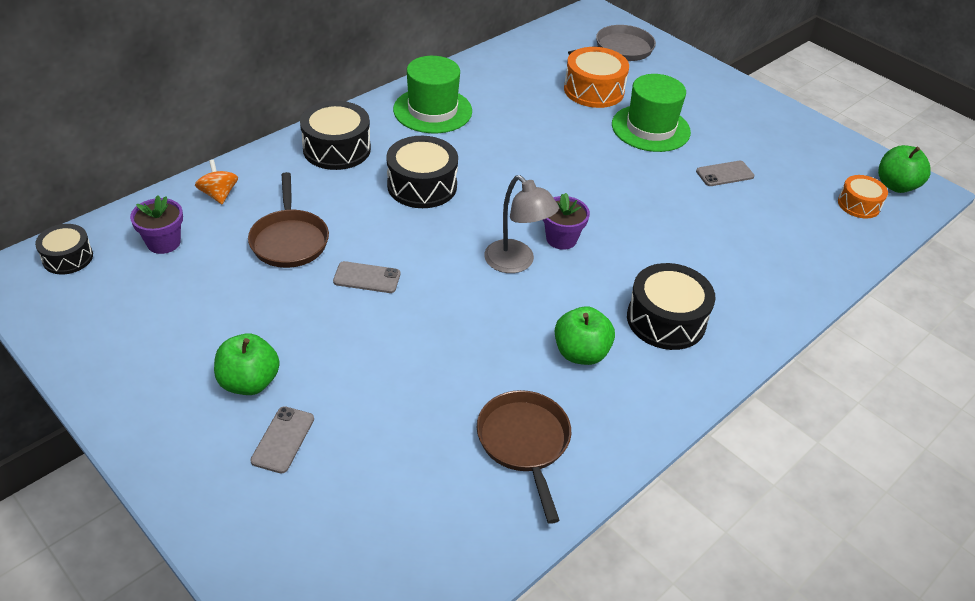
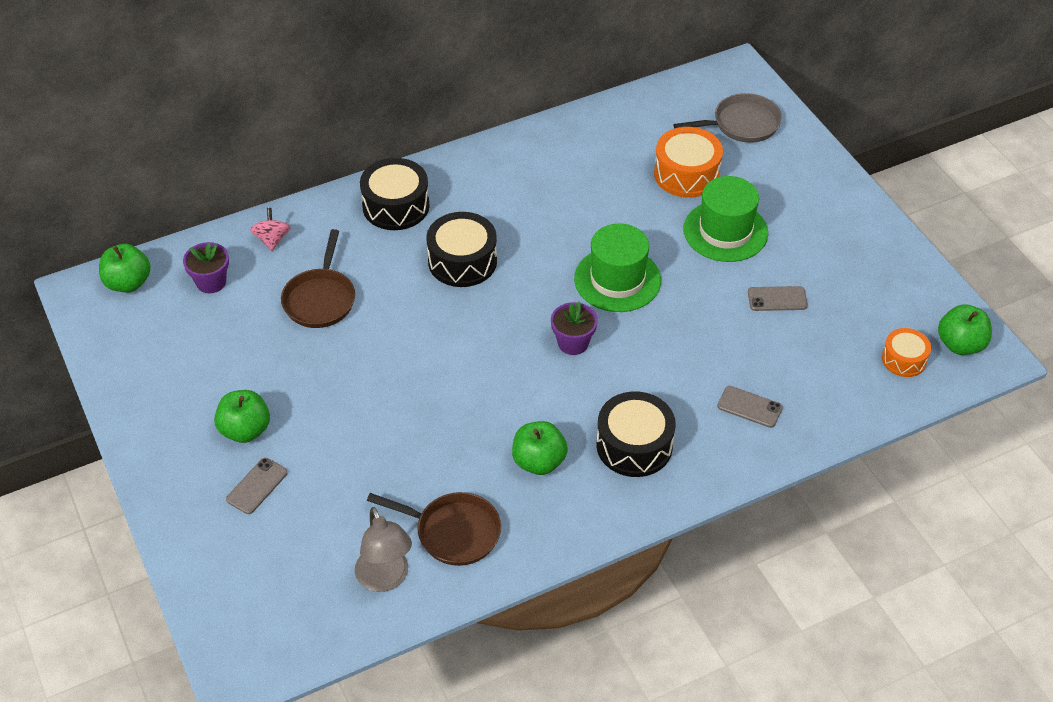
camera: 20 degrees right, 5 degrees up
(68, 258) = (128, 283): black drum -> green apple
(219, 194) = (272, 240): orange spinning top -> pink spinning top
(367, 278) = (376, 350): grey phone -> grey phone (749, 407)
(432, 110) = (506, 174): green hat -> green hat (617, 279)
(516, 263) = (518, 360): grey lamp -> grey lamp (385, 579)
(524, 443) = (453, 532): brown pan -> brown pan turned 105 degrees clockwise

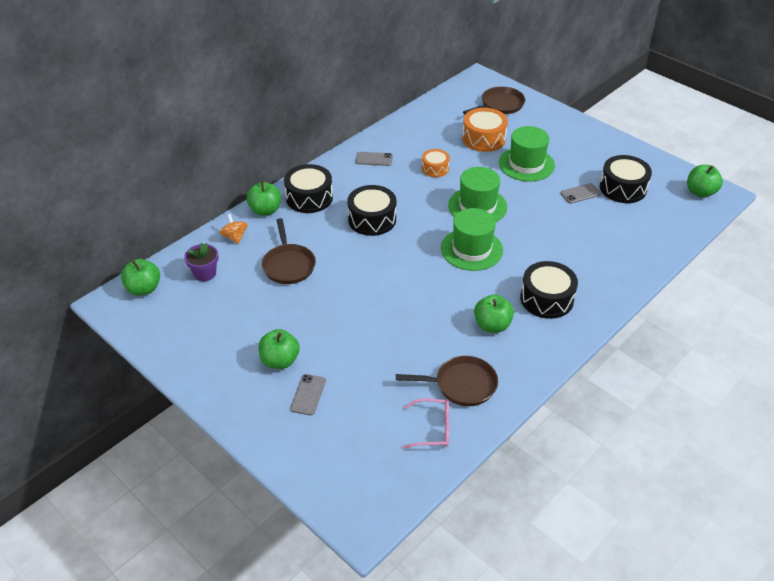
camera: 20 degrees left, 5 degrees down
(272, 240) = (235, 237): pink spinning top -> orange spinning top
(329, 210) = (265, 210): none -> green apple
(385, 579) = (433, 429): grey lamp -> pink glasses
(573, 343) = (471, 249): purple flower pot -> green hat
(742, 124) = (500, 105): grey pan -> brown pan
(749, 407) = (602, 258): grey phone -> grey phone (374, 159)
(845, 307) = (623, 188): none -> black drum
(904, 359) = (674, 208): orange drum -> orange drum (435, 168)

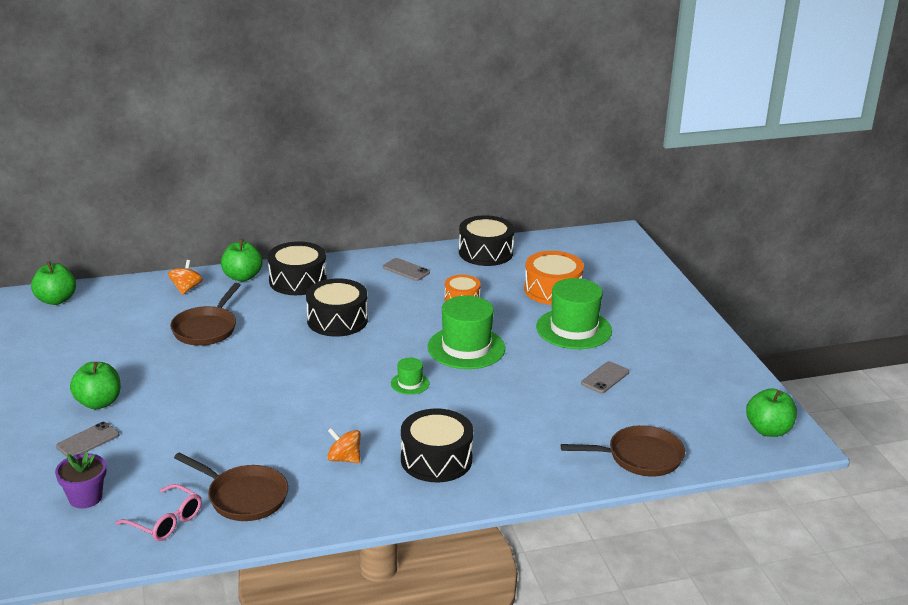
camera: 30 degrees right, 15 degrees down
(205, 273) = (123, 307): purple flower pot -> purple flower pot (85, 498)
(471, 249) = (410, 383): green hat -> green hat, size x0.48
(492, 325) = (344, 459): green apple -> orange spinning top
(500, 105) = (612, 266): brown pan -> brown pan (640, 457)
(580, 193) = (605, 378): grey phone -> grey phone turned 60 degrees counterclockwise
(623, 188) = (666, 391): black drum -> black drum (485, 252)

